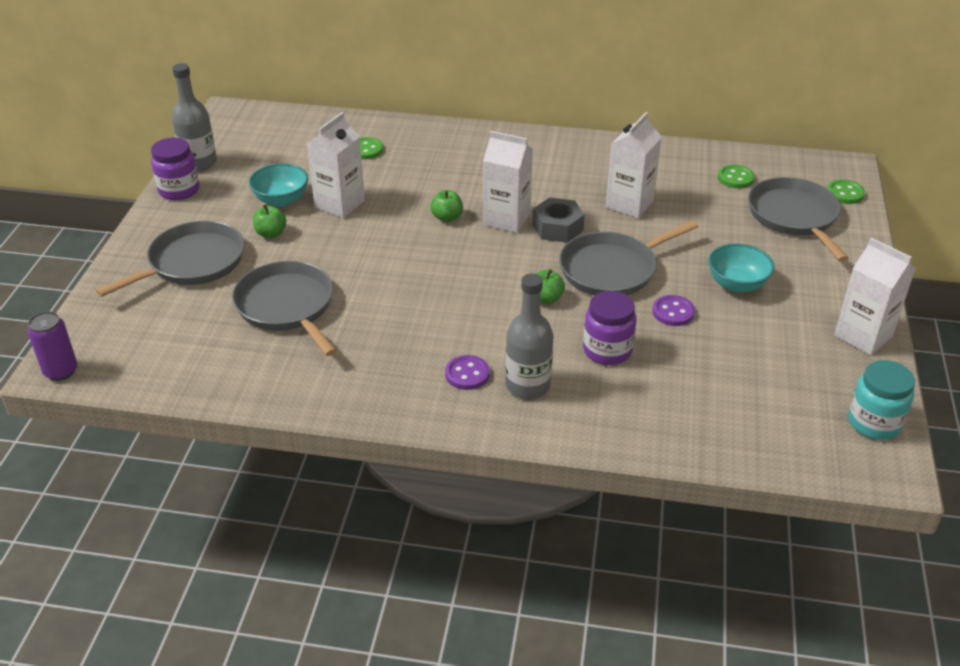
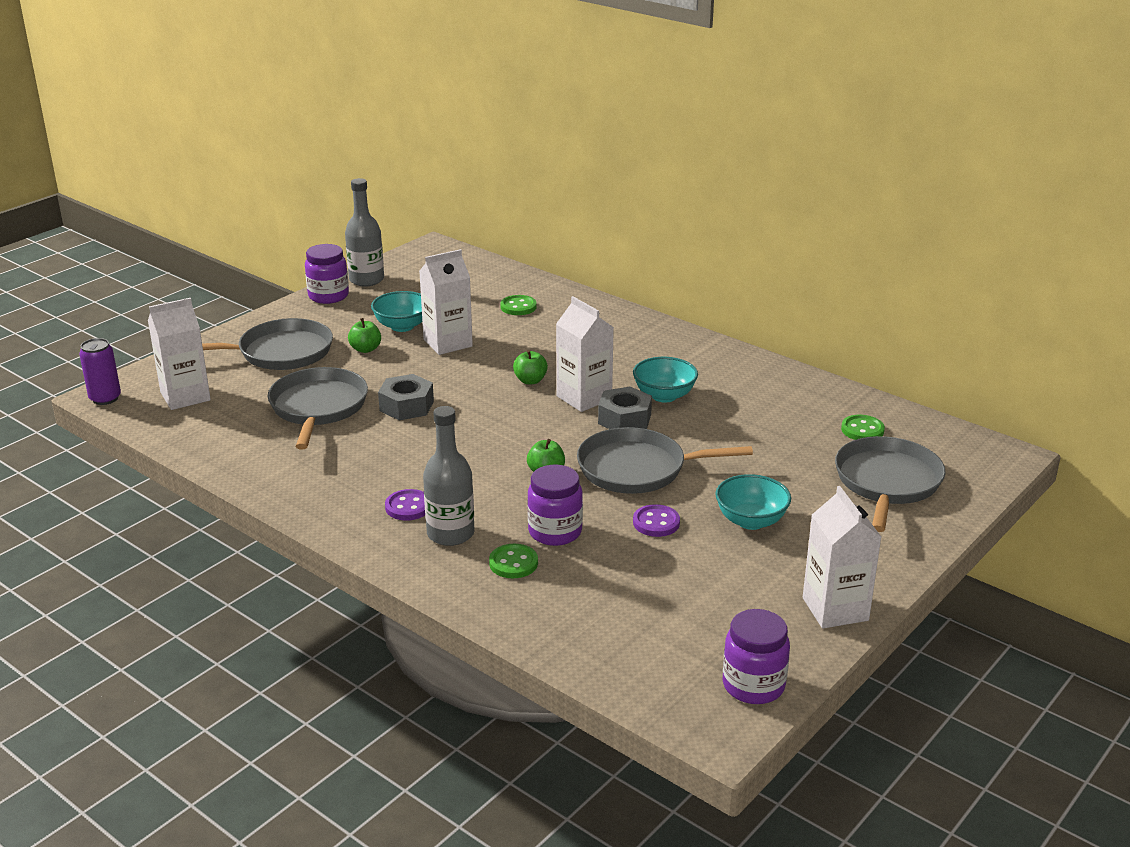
camera: 30 degrees right, 10 degrees down
(366, 277) = (406, 406): none -> grey nut
(566, 196) = (664, 396): none -> turquoise bowl
(629, 204) = (720, 420): white carton -> white carton (185, 396)
(845, 193) = (974, 479): green button -> green button (513, 563)
(874, 423) = (753, 685): turquoise jar -> purple jar

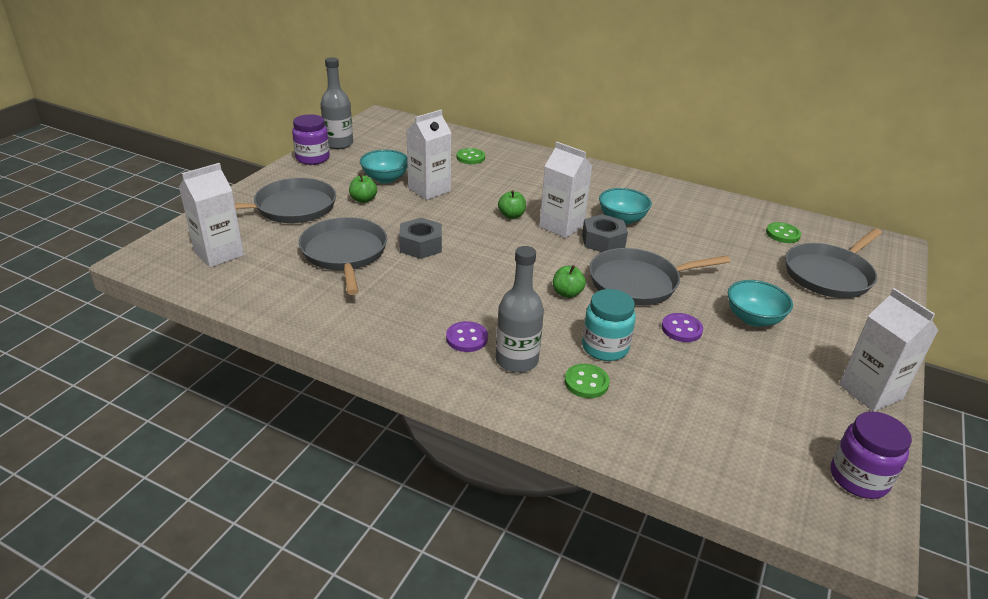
camera: 15 degrees left, 5 degrees up
(105, 398) = (142, 262): purple can -> none
(555, 532) = (605, 347): purple jar -> turquoise jar
(887, 482) = (829, 275): grey pan -> grey pan turned 135 degrees counterclockwise

